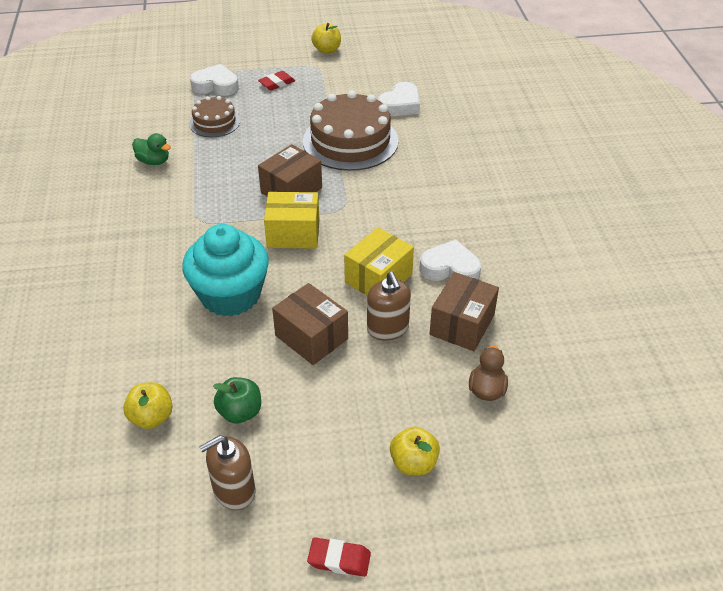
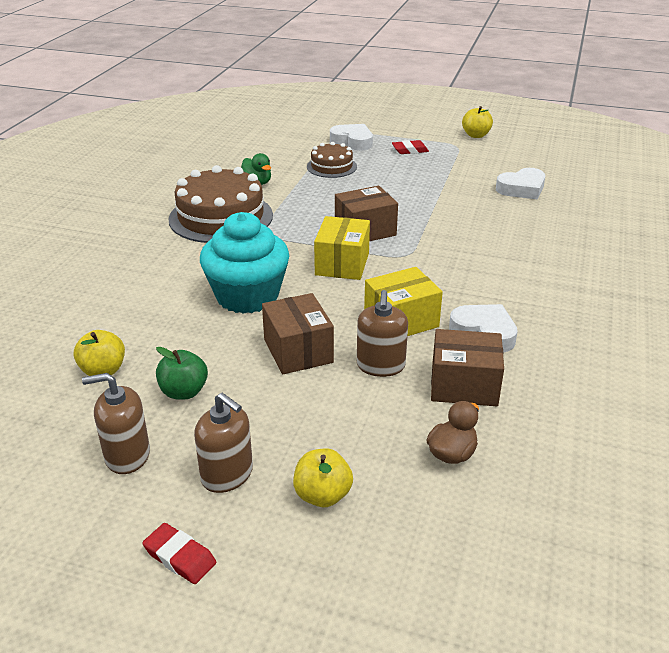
camera: 25 degrees right, 10 degrees down
(293, 233) = (342, 264): yellow box -> yellow box turned 75 degrees clockwise
(329, 475) = (227, 475): none -> brown soap dispenser
(350, 141) = (450, 206): brown cake -> brown cake (221, 217)
(462, 325) = (464, 385): brown box -> brown box turned 45 degrees clockwise

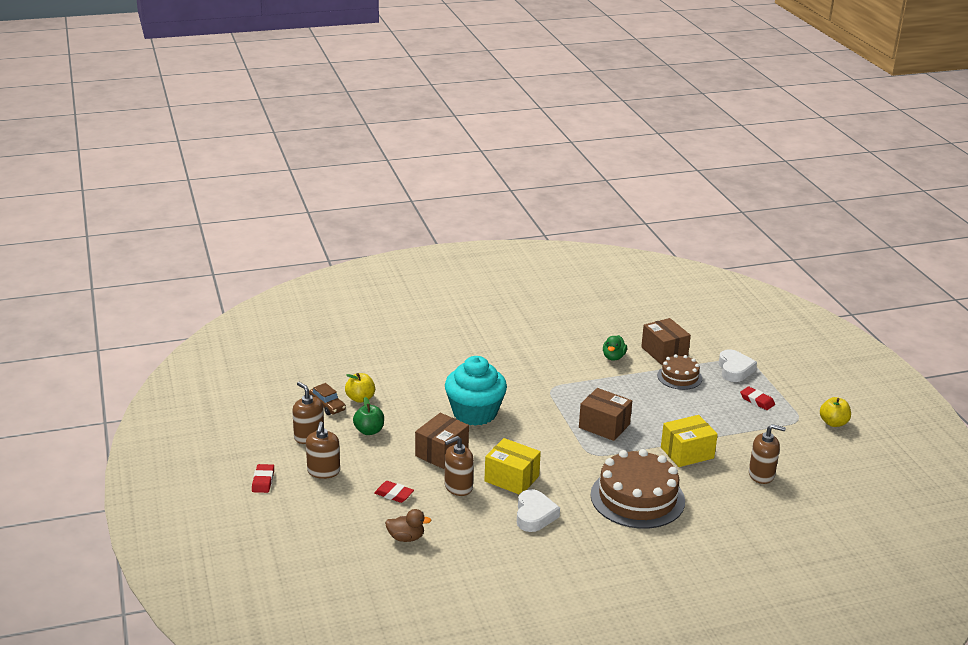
camera: 55 degrees right, 5 degrees down
(78, 407) = (327, 405): none -> brown car
(221, 217) = (550, 364): brown cake -> brown cake (637, 498)
(322, 495) = (336, 506): yellow apple -> none
(342, 264) = (550, 433): yellow box -> yellow box (687, 453)
(346, 426) = (394, 494): none -> red eraser
(464, 385) = (471, 524): brown box -> brown box (664, 352)
(522, 189) = (761, 475): white heart -> brown soap dispenser

